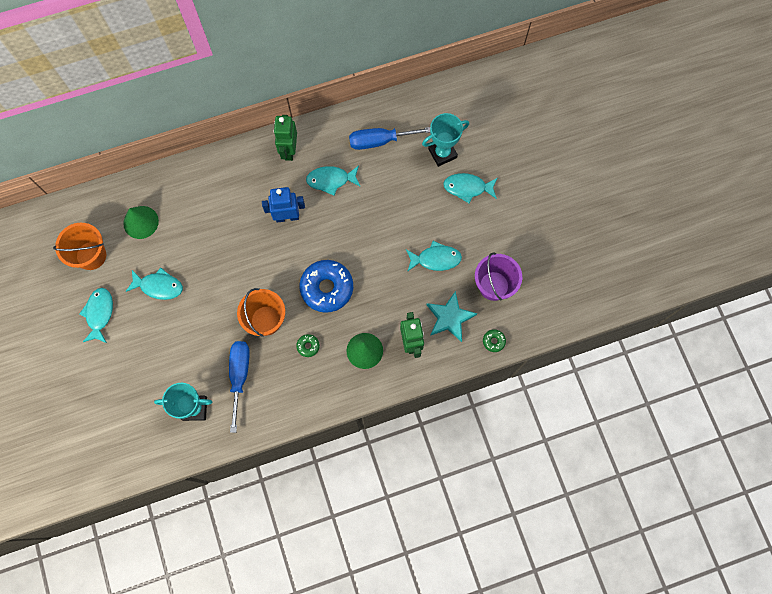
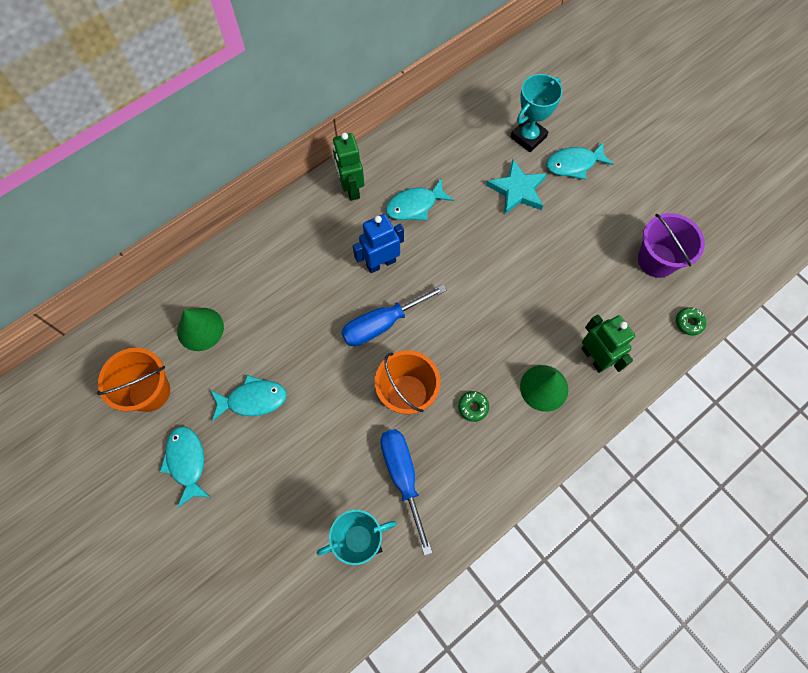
camera: 20 degrees left, 5 degrees down
(327, 288) = (465, 329): blue donut -> none
(380, 141) = (452, 146): blue screwdriver -> blue screwdriver (382, 324)
(436, 259) = (576, 253): turquoise fish -> none
(450, 318) = (625, 313): turquoise star -> turquoise star (517, 190)

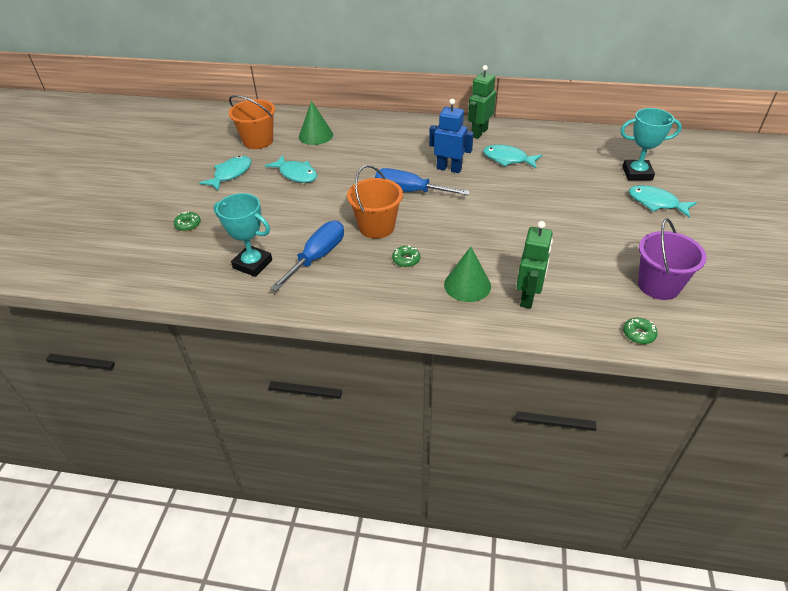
camera: 50 degrees right, 25 degrees down
(239, 563) = (188, 225): none -> green donut
(517, 190) = (591, 190): turquoise star -> none

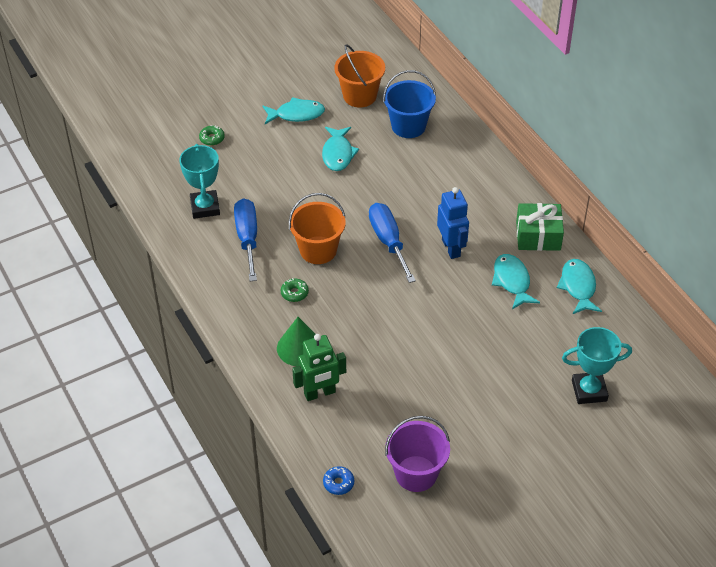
camera: 50 degrees right, 5 degrees up
(316, 135) = (408, 126): green cone -> blue bucket
(317, 257) = (247, 238): blue screwdriver -> blue screwdriver turned 90 degrees counterclockwise
(479, 133) = (538, 235): green robot -> green gift
(637, 173) = (589, 390): turquoise trophy -> turquoise trophy turned 60 degrees counterclockwise
(638, 334) = (338, 483): green donut -> blue donut
(656, 203) = (548, 425): turquoise fish -> turquoise fish (578, 287)

